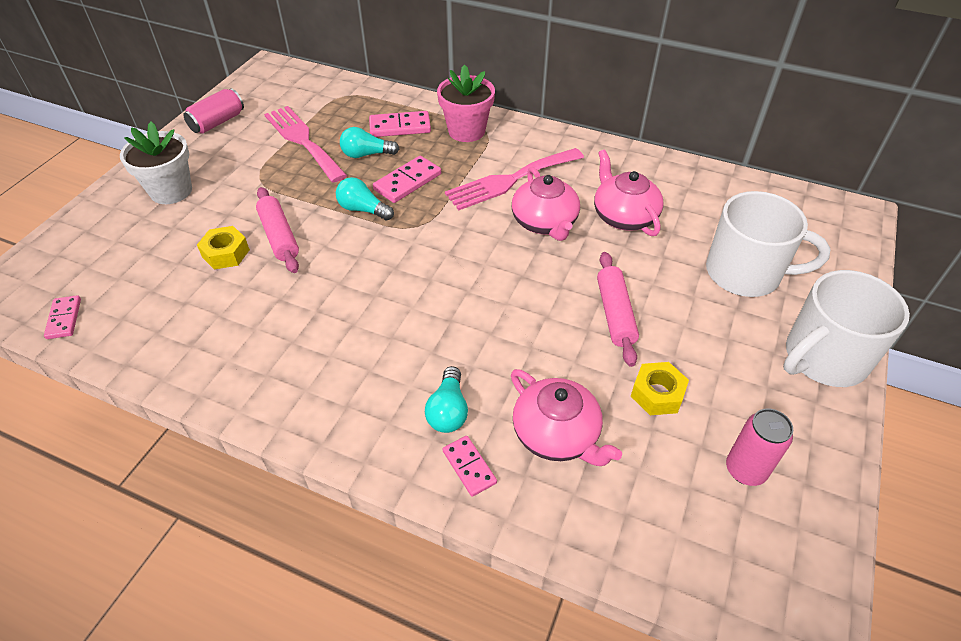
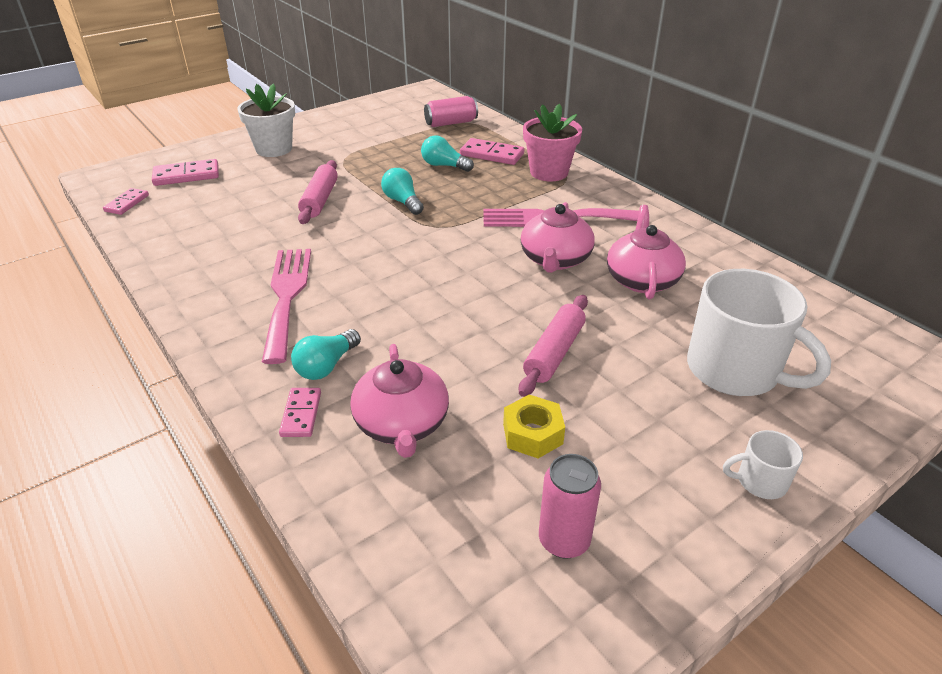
camera: 30 degrees right, 10 degrees down
(217, 122) = (350, 115): pink can -> pink can (451, 123)
(226, 253) = (270, 198): yellow nut -> none
(303, 141) = (402, 143): pink fork -> pink fork (287, 296)
(407, 182) = (459, 193): pink domino -> pink domino (186, 175)
(823, 358) = (760, 481): white mug -> white mug, size x0.46

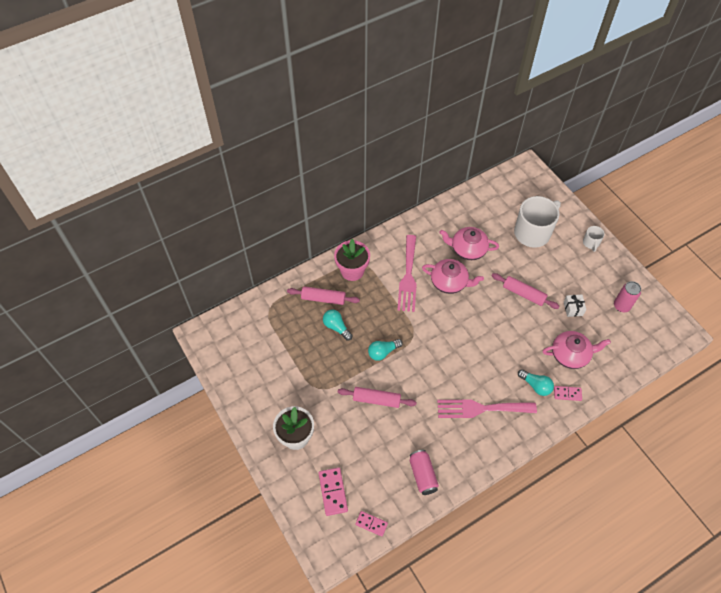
camera: 85 degrees left, 20 degrees up
(444, 166) = (336, 327): turquoise light bulb -> turquoise light bulb turned 105 degrees clockwise
(451, 123) = (268, 319): pink can -> pink can (423, 475)
(492, 154) = (323, 298): pink domino -> pink rolling pin
(532, 434) = (573, 308): yellow nut -> white gift

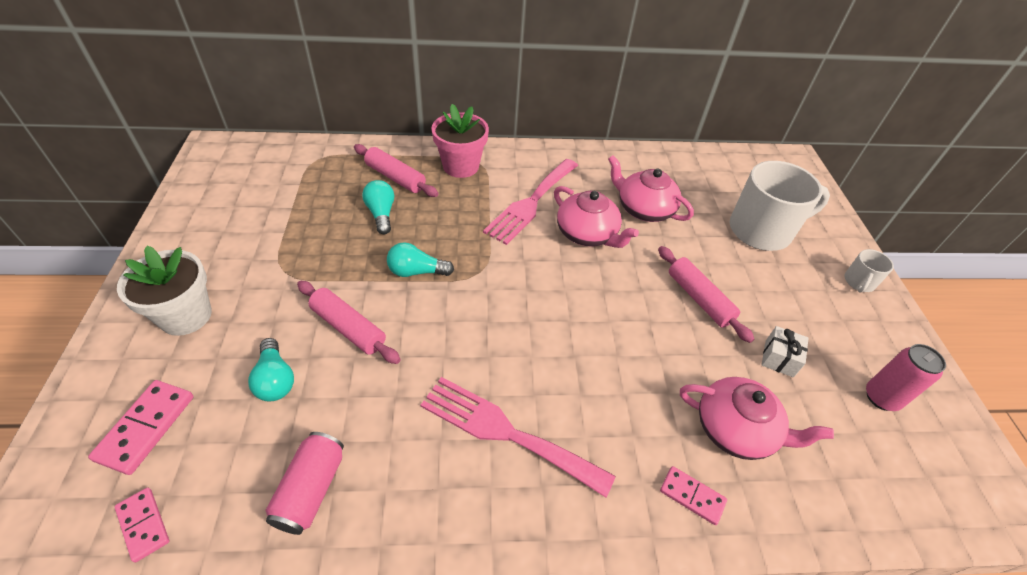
camera: 25 degrees right, 10 degrees down
(536, 386) = (635, 448): turquoise light bulb -> turquoise light bulb (275, 379)

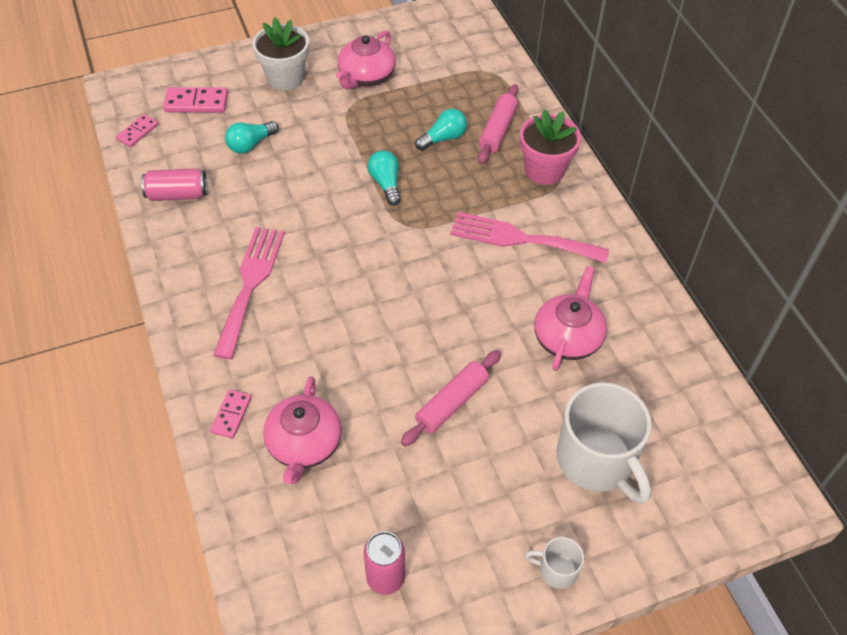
camera: 75 degrees right, 5 degrees up
(348, 328) = (310, 164): pink rolling pin -> none
(587, 234) = (499, 294): pink teapot -> pink teapot (366, 77)
(779, 358) = (400, 480): white gift -> none

